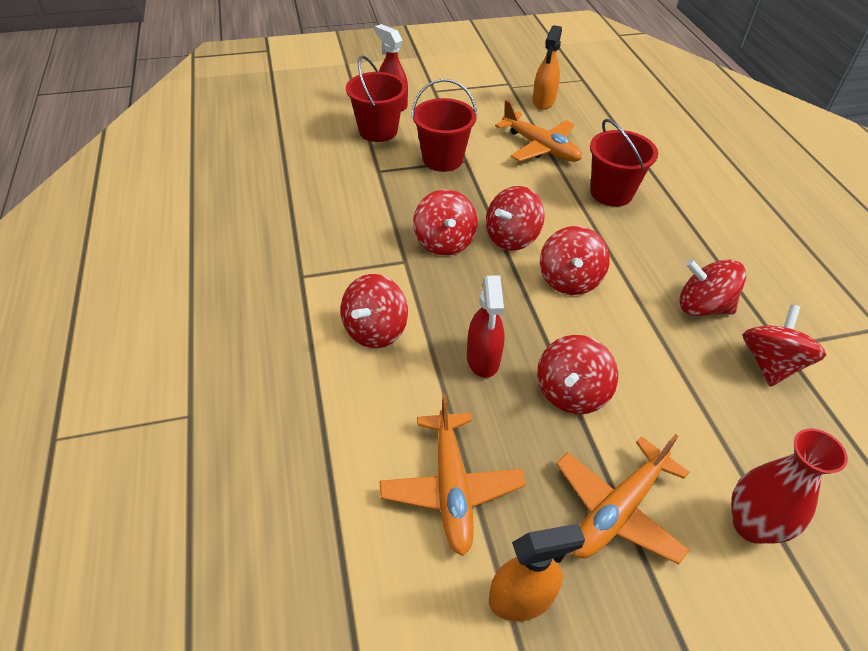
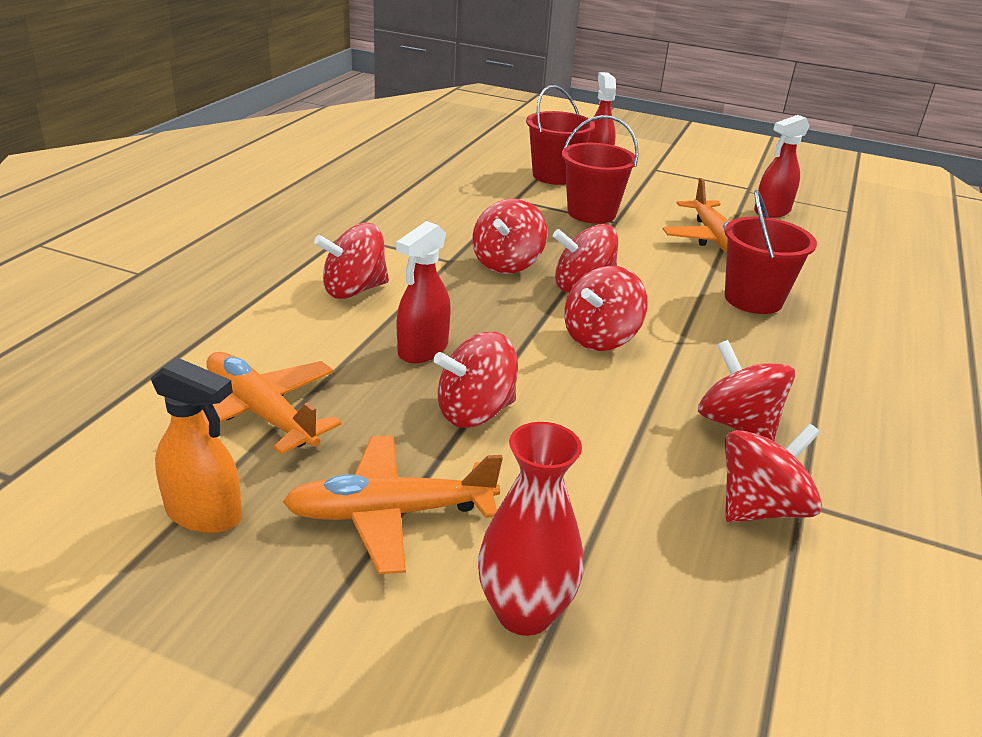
camera: 35 degrees right, 15 degrees down
(451, 488) = (260, 413): orange plane -> orange plane turned 105 degrees clockwise
(543, 101) = (771, 211): orange spray bottle -> red spray bottle

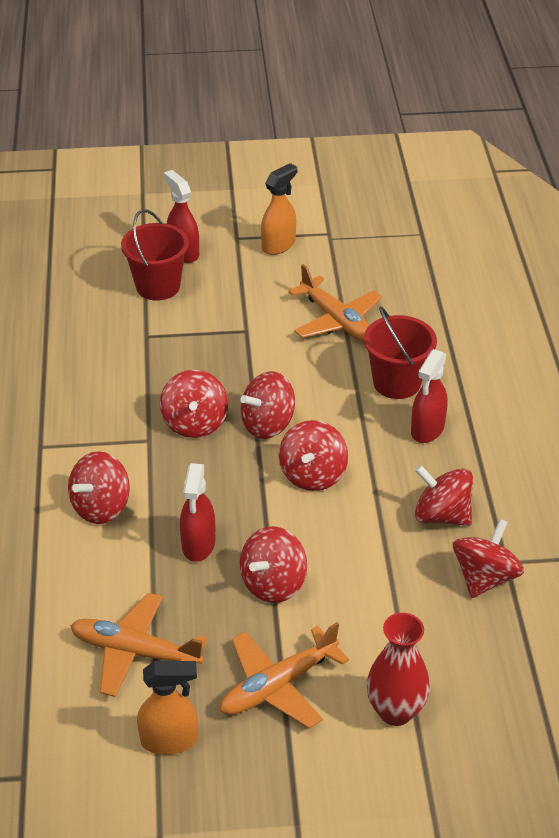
camera: 25 degrees left, 10 degrees up
(591, 213) = (220, 327): red bucket -> none
(692, 182) = (279, 245): none -> orange spray bottle
(771, 211) = (362, 261): red spray bottle -> red spray bottle (427, 430)

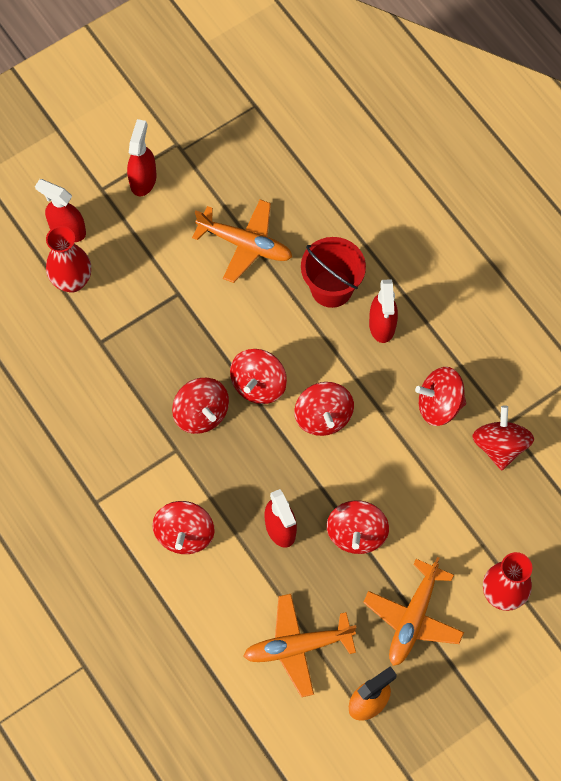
camera: 30 degrees left, 25 degrees up
(158, 286) = (72, 281): red bucket -> red vase
(279, 245) = (143, 179): orange spray bottle -> red spray bottle

